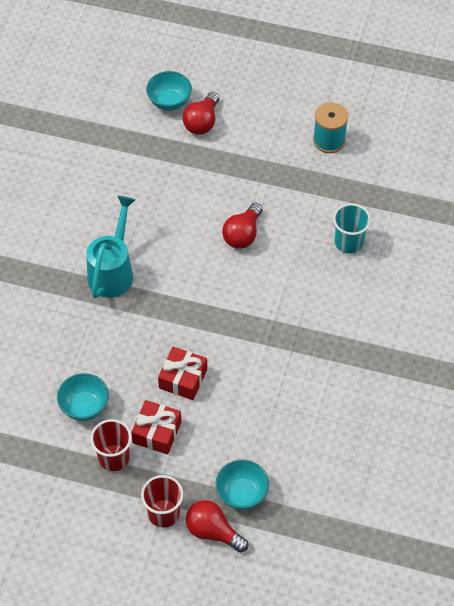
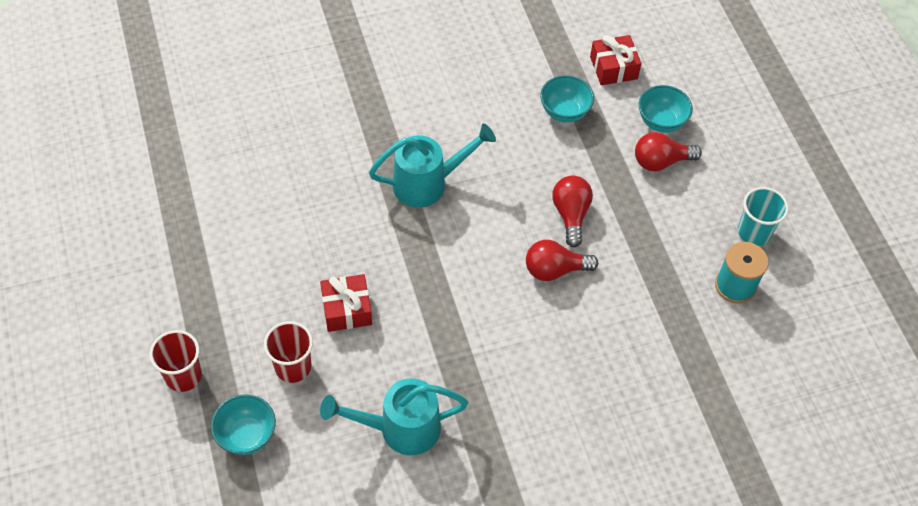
camera: 55 degrees right, 0 degrees up
(84, 407) = (261, 244): turquoise bowl -> turquoise bowl (564, 112)
(114, 458) = (220, 299): red cup -> red cup (293, 367)
(157, 432) = (271, 320): red gift -> red gift (613, 68)
(213, 531) = (188, 432): red light bulb -> red light bulb (570, 215)
(301, 394) = (400, 428): none -> turquoise watering can
(348, 242) = (621, 374): turquoise cup -> turquoise cup (754, 232)

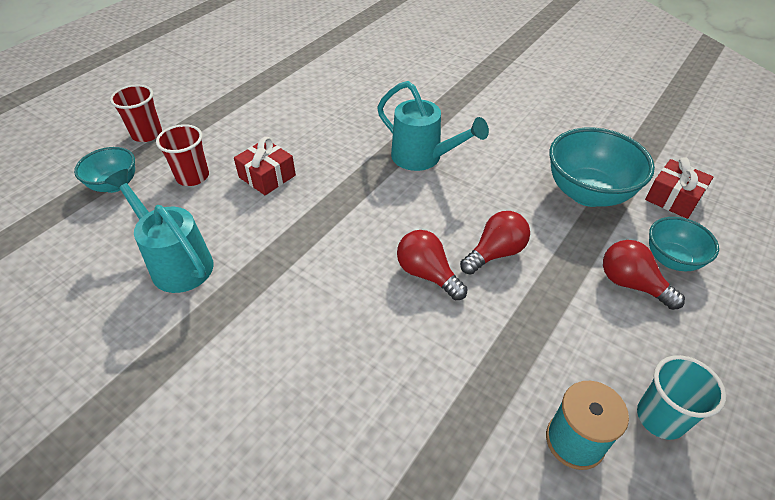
camera: 55 degrees right, 10 degrees down
(564, 112) = (587, 193): turquoise bowl -> turquoise bowl, size x1.70

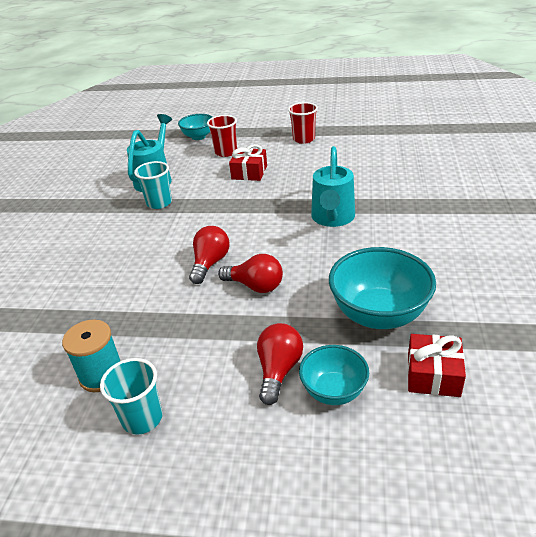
camera: 65 degrees right, 10 degrees down
(147, 134) = (248, 124): red cup -> red cup (304, 139)
(246, 278) = (159, 203): none -> turquoise cup

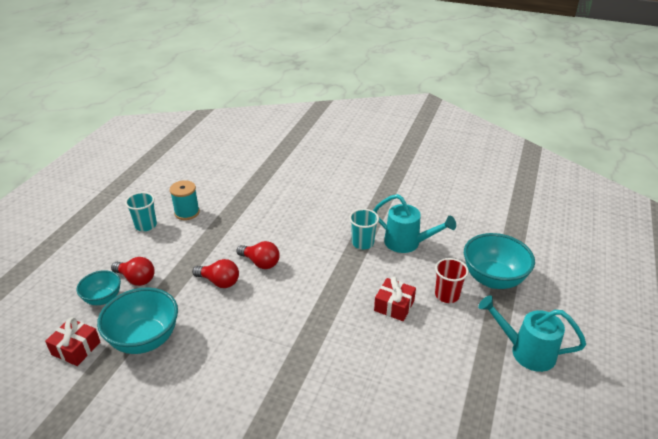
camera: 100 degrees right, 0 degrees up
(198, 137) = (493, 279): turquoise bowl -> turquoise bowl, size x1.70
(255, 286) = (219, 282): red light bulb -> red light bulb turned 105 degrees counterclockwise
(304, 139) = (460, 367): red cup -> none
(332, 218) = (280, 347): turquoise watering can -> turquoise watering can (526, 351)

